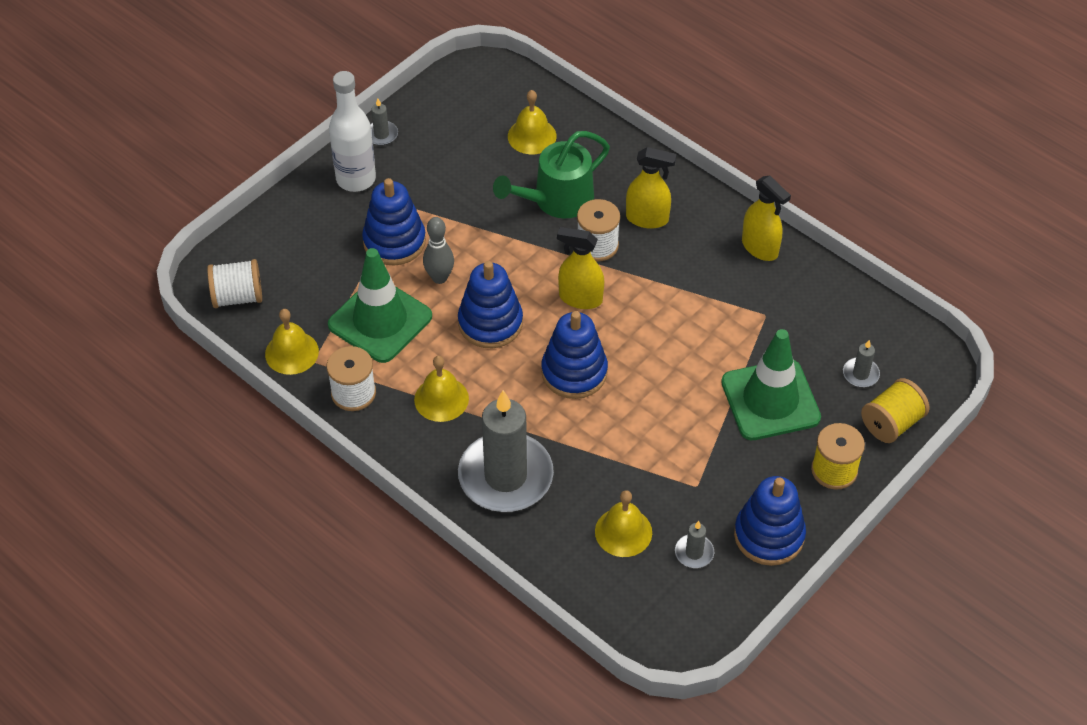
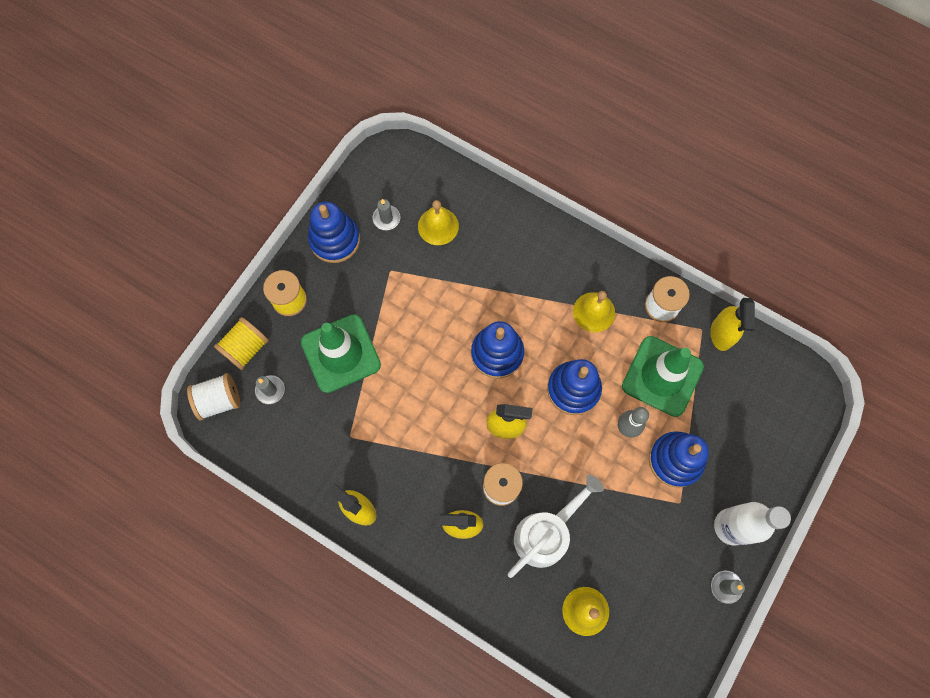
camera: 170 degrees right, 20 degrees up
(237, 297) = (784, 380): white spool -> white spool (219, 400)
(291, 352) = (721, 334): yellow bell -> yellow spray bottle
(505, 476) = (530, 255): grey candle -> none
(556, 200) = (546, 533): green watering can -> white watering can

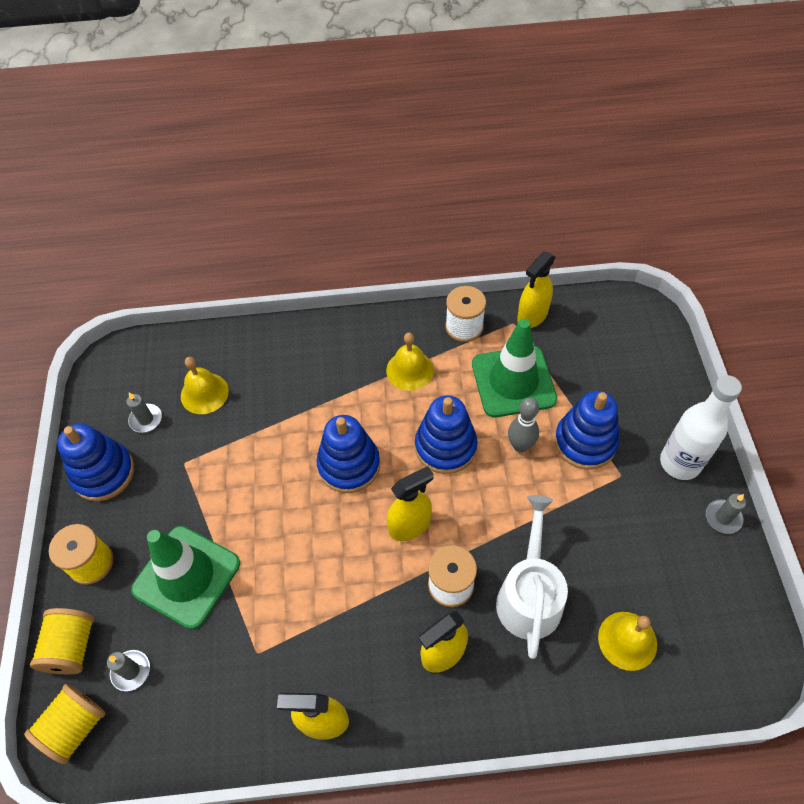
camera: 35 degrees left, 15 degrees down
(219, 400) = (75, 727): white spool -> yellow spool
(721, 334) = (532, 316): yellow spray bottle -> yellow spray bottle turned 75 degrees clockwise

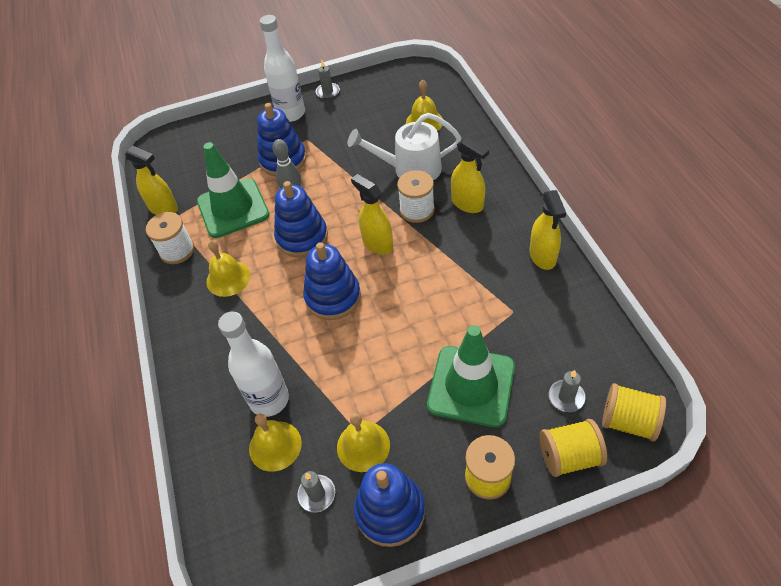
camera: 100 degrees left, 5 degrees down
(171, 463) = (363, 446): none -> yellow bell
(252, 393) = (269, 399): none -> white bottle

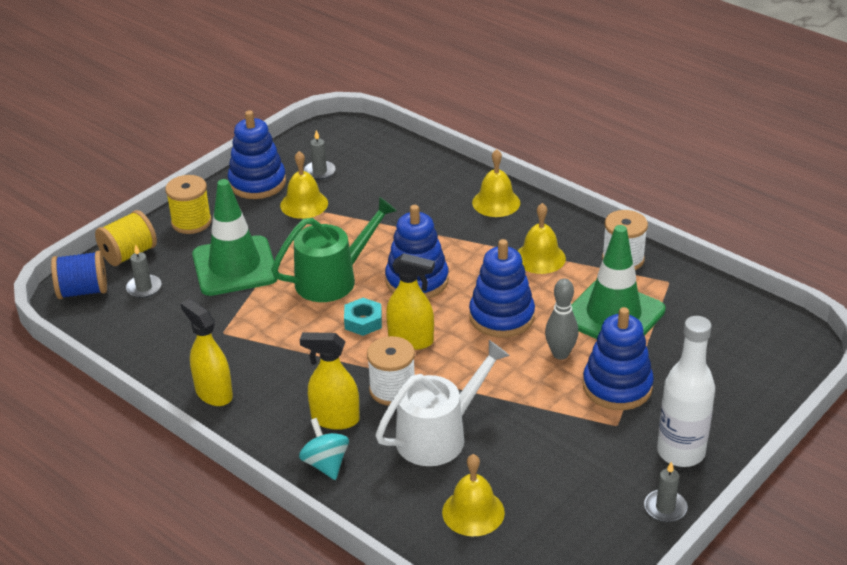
camera: 145 degrees right, 15 degrees down
(163, 208) = (692, 287): yellow spray bottle -> none
(269, 399) = (407, 200): white bottle -> none
(275, 445) = (376, 181): yellow bell -> yellow bell (496, 202)
(395, 329) = (333, 279): none -> green watering can
(399, 275) = (363, 321): none -> turquoise nut
(490, 176) = (326, 464): none -> turquoise spinning top
(628, 421) = (83, 291): yellow spool -> blue spool

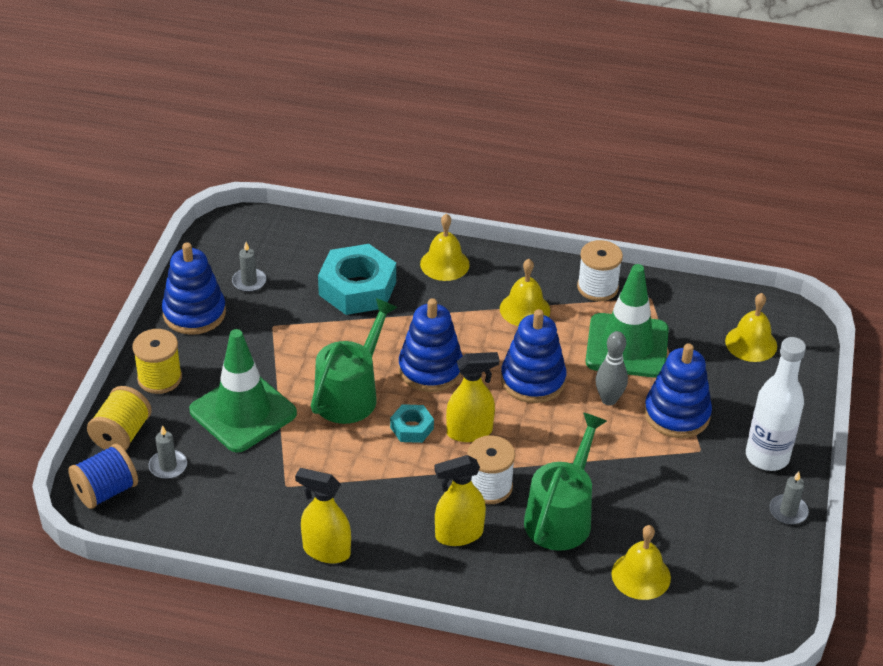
camera: 30 degrees left, 5 degrees up
(304, 204) = (260, 322): yellow bell -> yellow bell (751, 343)
(326, 464) = (483, 580): turquoise spinning top -> none
(405, 201) = (357, 288): none -> turquoise nut
(439, 435) = (561, 516): white watering can -> green watering can

